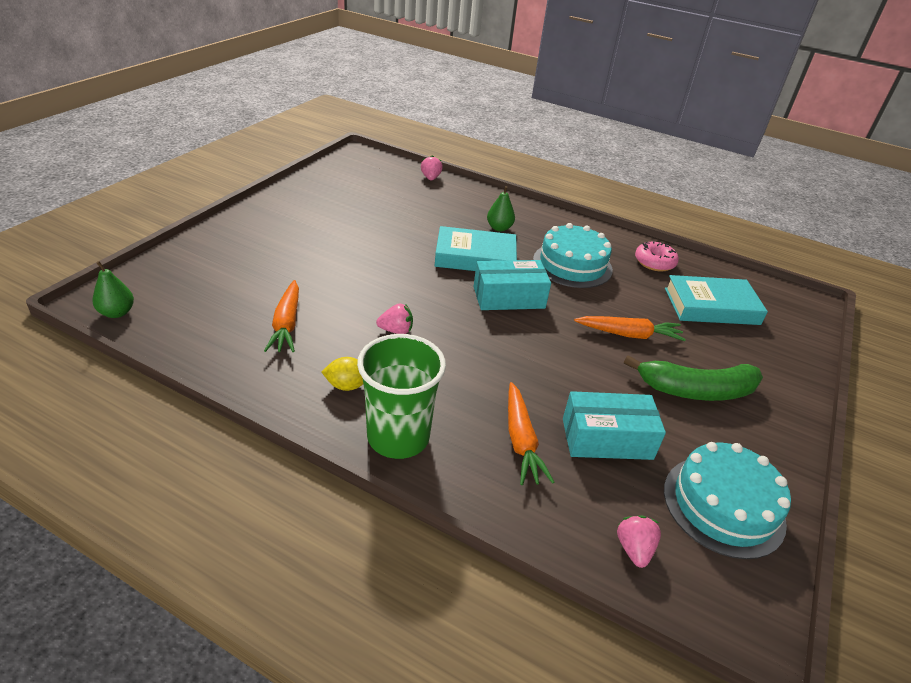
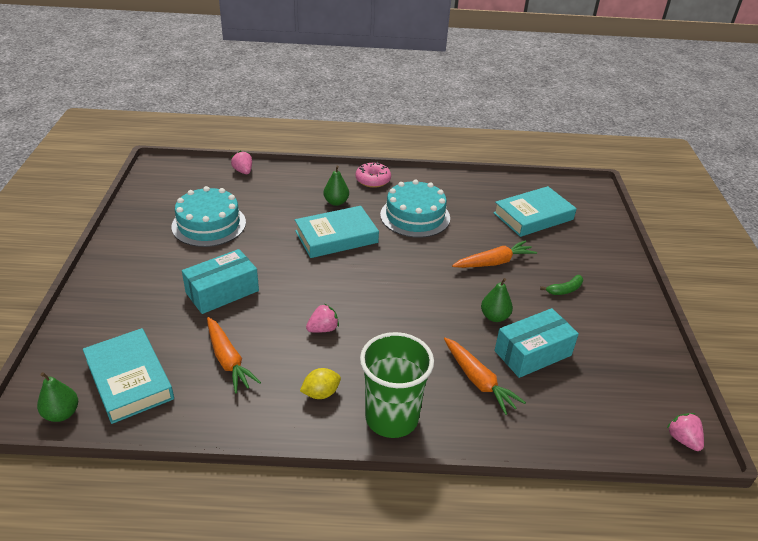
camera: 25 degrees left, 0 degrees up
(191, 307) = (129, 379): none -> turquoise book
(509, 297) = (388, 264): turquoise box -> turquoise box (222, 292)
(588, 386) = (494, 317): none -> green pear
(634, 549) = (599, 426): pink strawberry -> pink strawberry (683, 439)
(654, 262) = (472, 192): pink donut -> pink donut (373, 180)
(696, 390) = (564, 290): green banana -> green banana, size x0.45
(723, 505) = (631, 369): turquoise cake -> turquoise cake (209, 224)

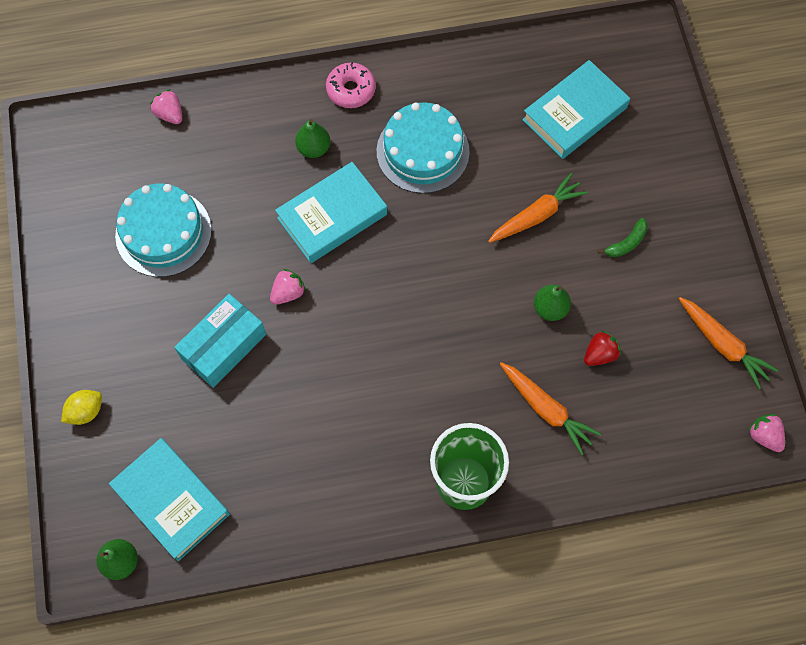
camera: 10 degrees left, 30 degrees up
(228, 360) = (268, 448): orange carrot -> orange carrot (722, 345)
(321, 393) = (382, 468): yellow lemon -> yellow lemon (86, 411)
(323, 329) = (359, 376): pink strawberry -> pink strawberry (288, 293)
(532, 353) = (599, 354): turquoise box -> red strawberry

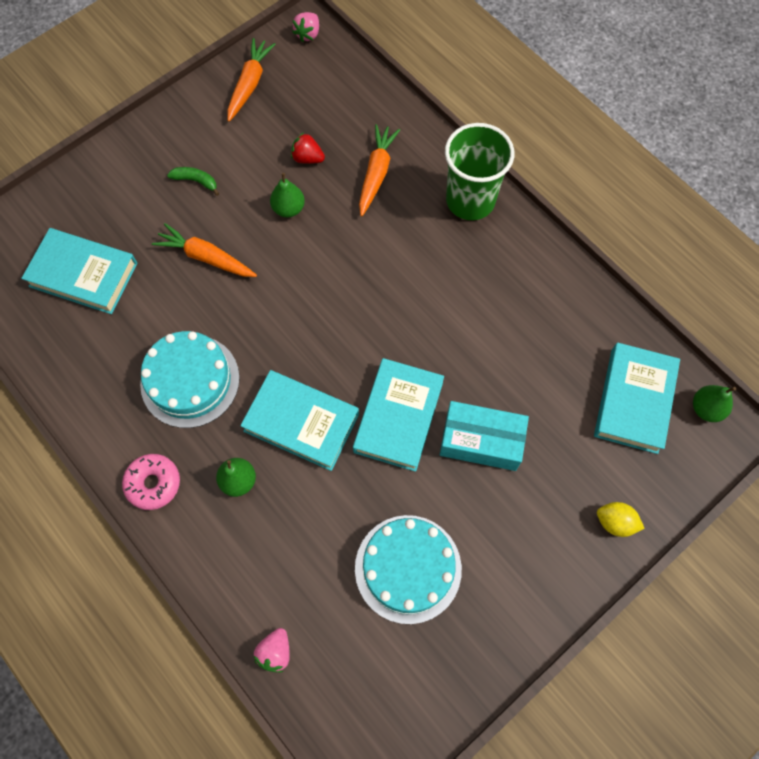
camera: 120 degrees left, 0 degrees up
(288, 293) = (398, 417): pink strawberry -> turquoise book

